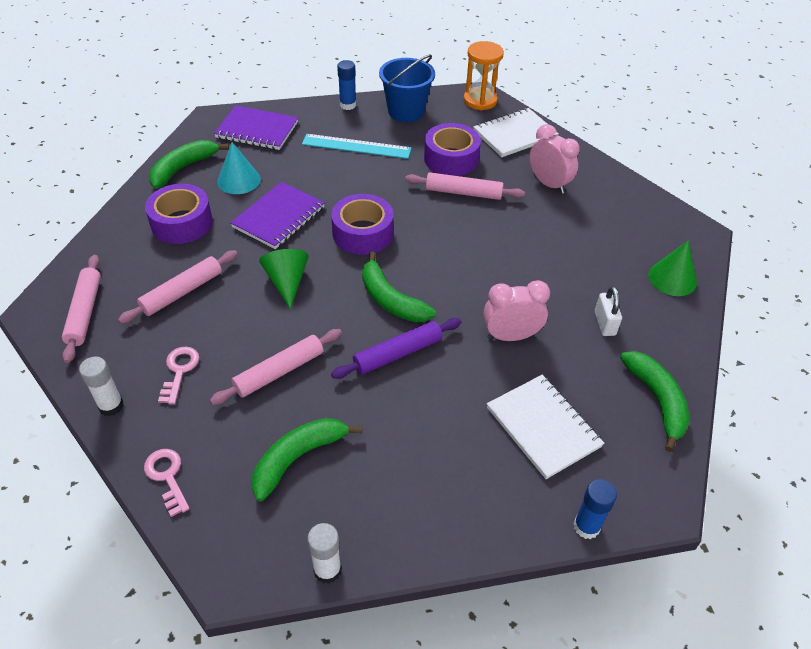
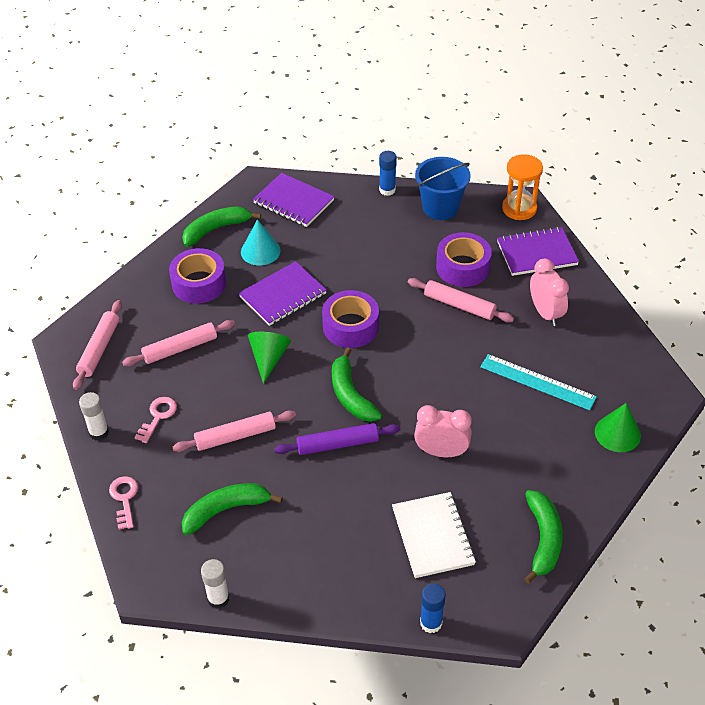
camera: 20 degrees right, 0 degrees up
(356, 146) = (378, 236): turquoise ruler -> turquoise ruler (537, 381)
(515, 135) = (537, 253): white notebook -> purple notebook
(604, 323) = (531, 460): white padlock -> none

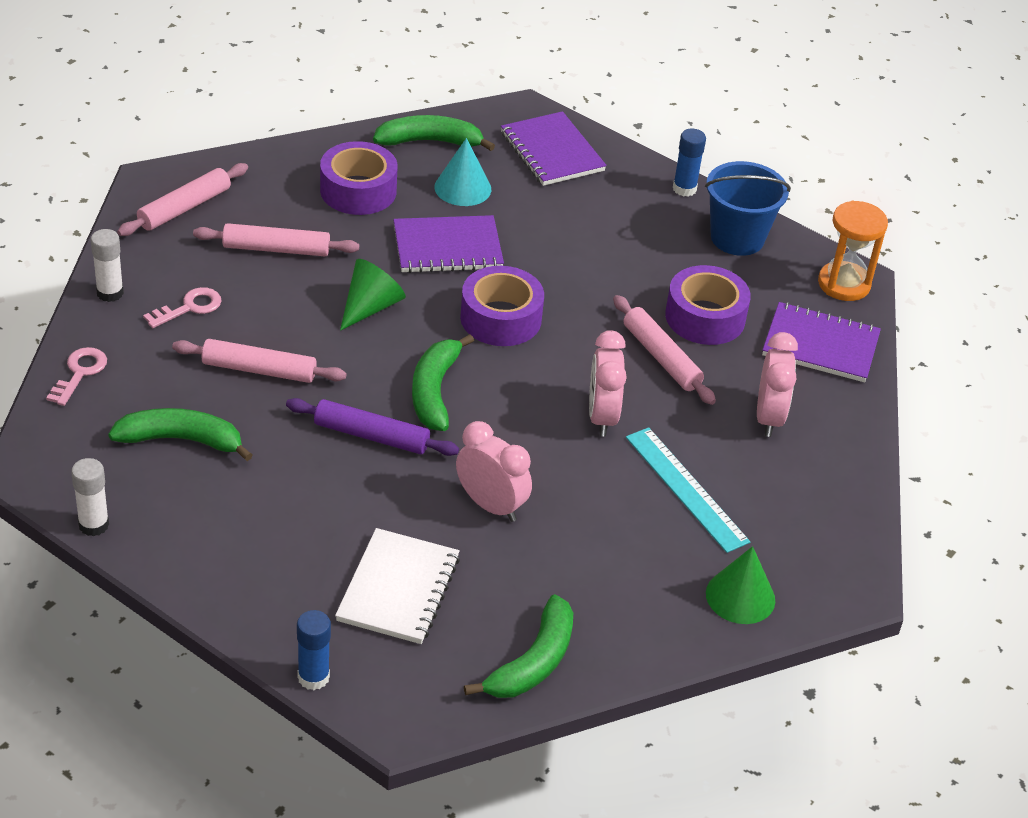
camera: 25 degrees right, 5 degrees down
(457, 361) = (602, 417): none -> pink clock

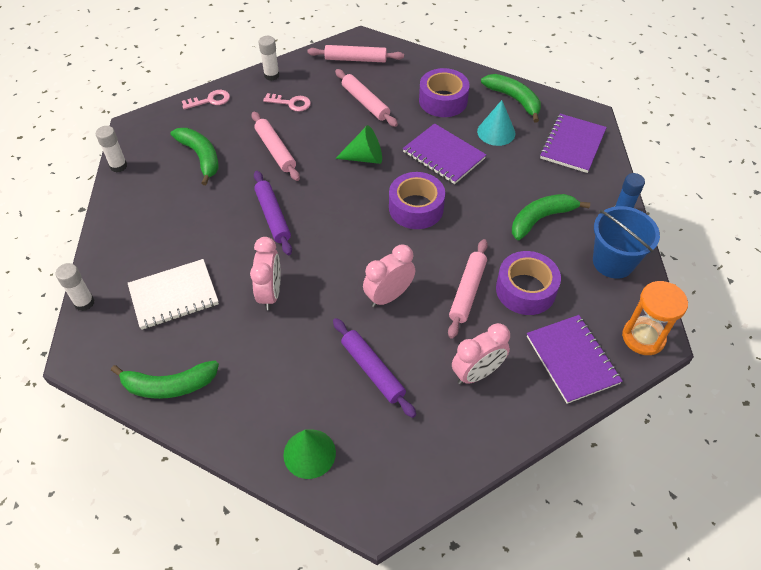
camera: 55 degrees right, 10 degrees up
(313, 677) = (84, 303): blue glue stick -> white glue stick
(434, 391) = (331, 218): green banana -> green banana (541, 219)
(686, 488) = (372, 370): turquoise ruler -> purple rolling pin

